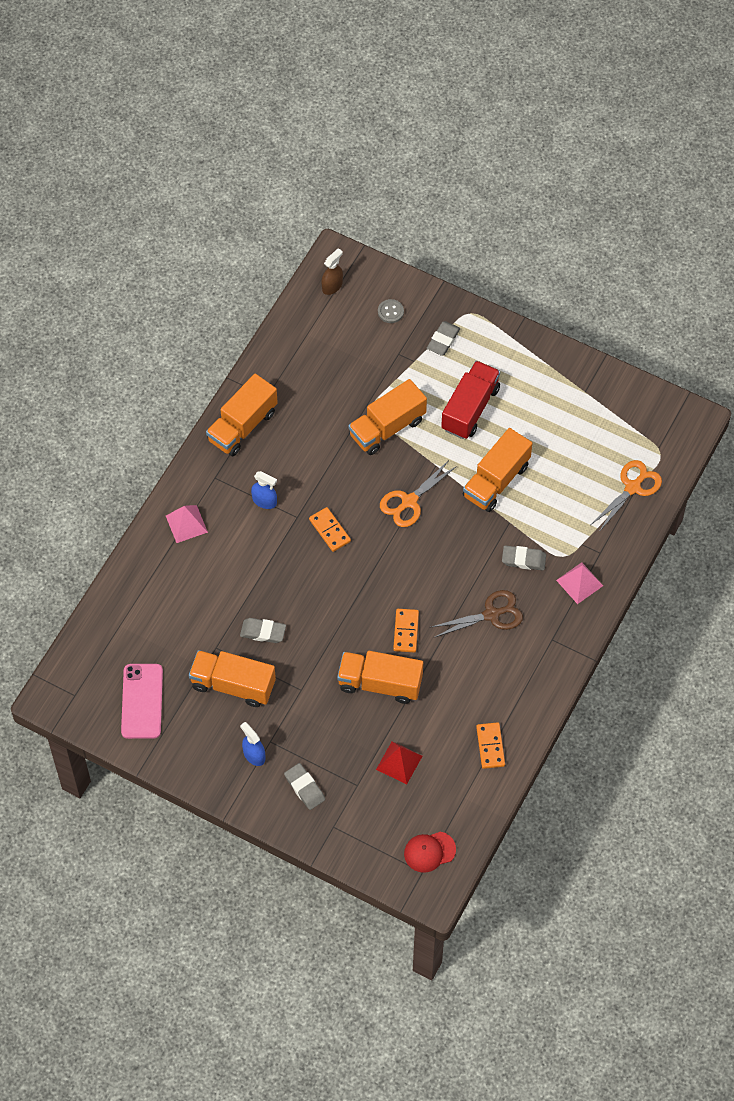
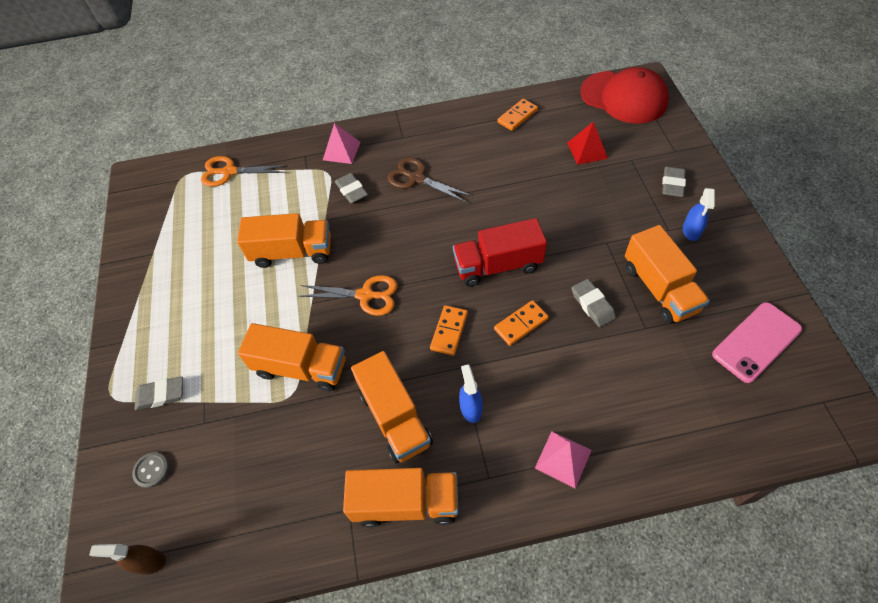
camera: 125 degrees left, 5 degrees down
(380, 683) = (543, 200): orange truck -> orange truck (395, 417)
(406, 631) = (485, 215): orange domino -> orange domino (521, 324)
(429, 852) = (624, 97): red cap -> red cap, size x1.96
(470, 409) = (229, 319): red truck -> red truck (498, 265)

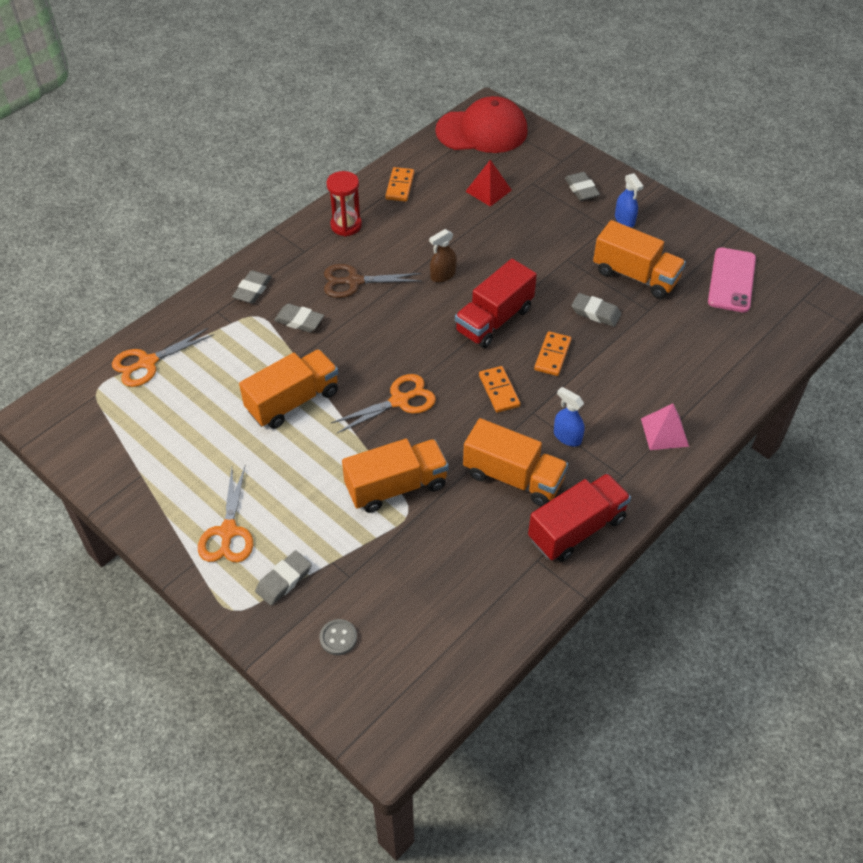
camera: 40 degrees left, 5 degrees down
(148, 562) = (407, 698): brown spray bottle -> brown spray bottle (443, 275)
(162, 331) = (228, 532): none -> orange scissors
(341, 151) = (252, 290): pink pyramid -> grey eraser
(405, 503) = (576, 529): orange truck -> red truck
(449, 130) = (346, 225): none -> red hourglass

